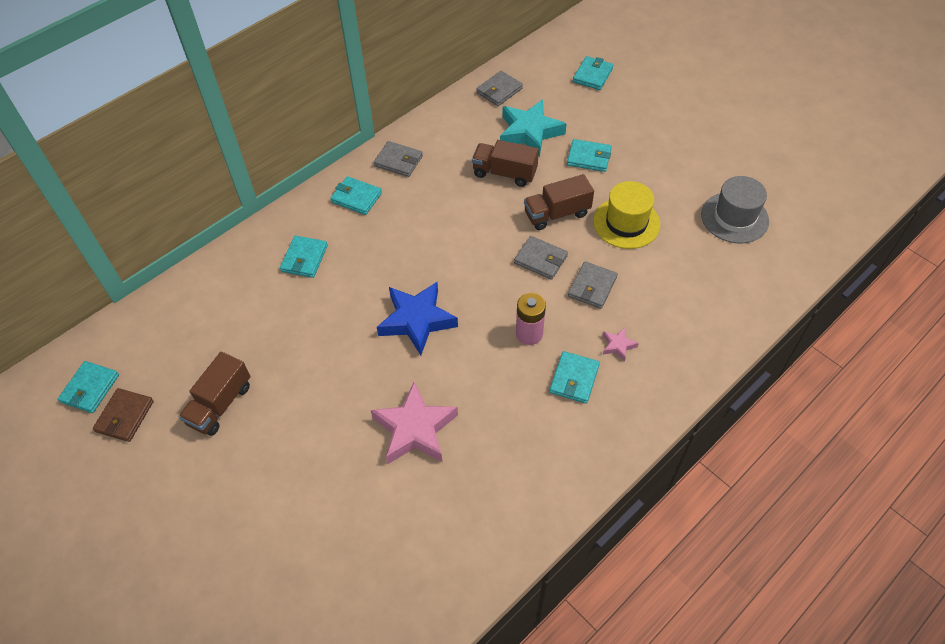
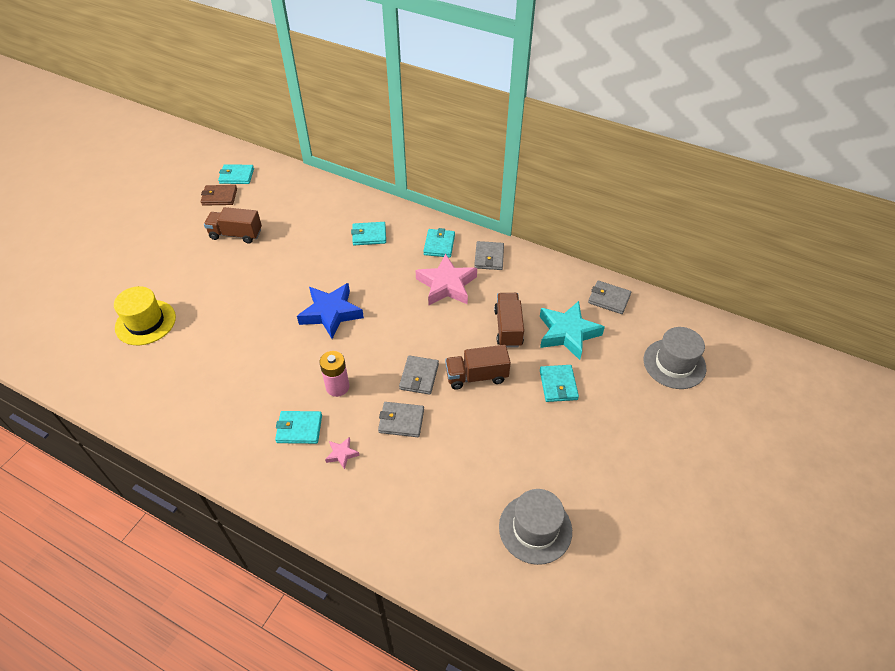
camera: 70 degrees right, 5 degrees down
(415, 429) = (233, 339): pink star -> pink star (446, 285)
(557, 214) = (476, 376): brown truck -> brown truck turned 60 degrees counterclockwise
(592, 75) = (674, 364): turquoise wallet -> grey hat
(626, 223) = (487, 432): yellow hat -> yellow hat (145, 322)

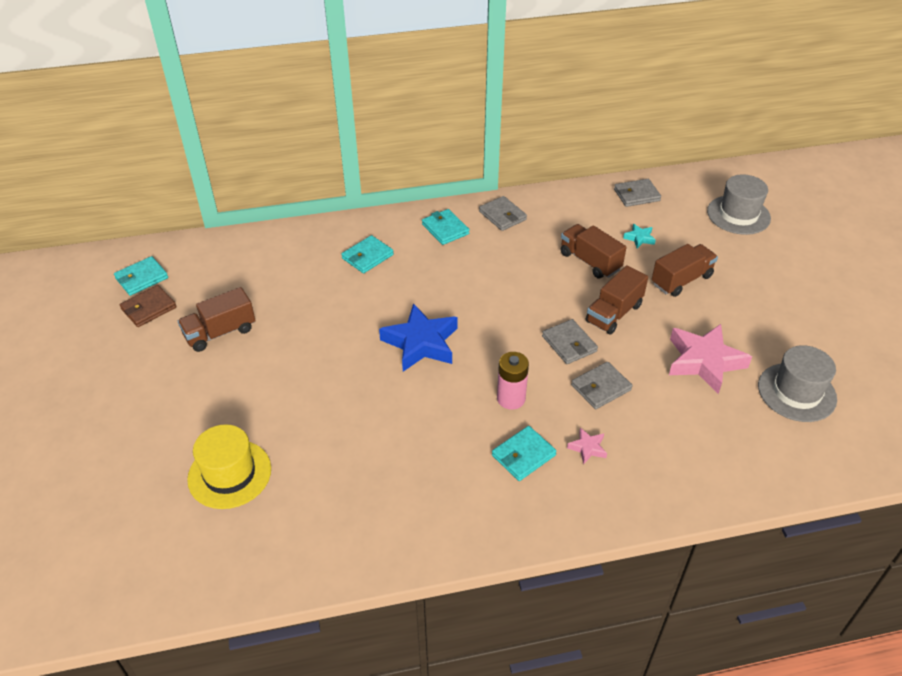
camera: 40 degrees left, 5 degrees down
(446, 285) = (495, 258): pink star -> pink star (704, 361)
(558, 385) = (681, 280): turquoise wallet -> brown truck
(567, 333) = (639, 238): turquoise star -> turquoise star, size x0.45

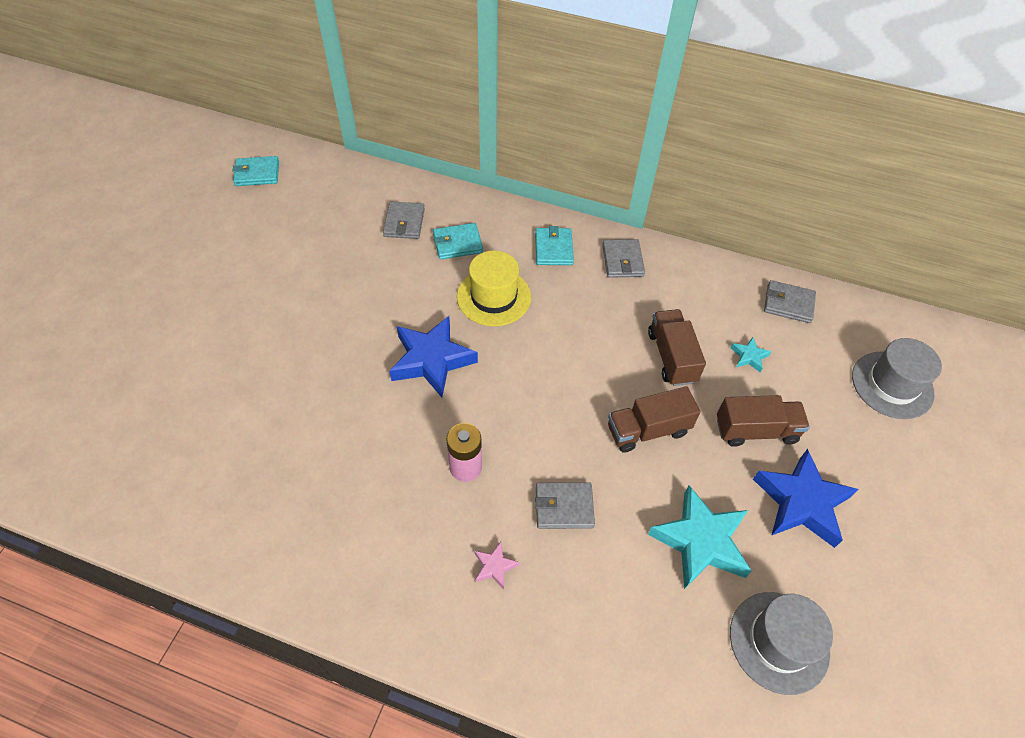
camera: 30 degrees right, 10 degrees up
(149, 308) = (239, 205): brown wallet -> none
(220, 332) = (274, 258): brown truck -> none
(229, 474) = (172, 400): yellow hat -> yellow hat (494, 297)
(523, 455) = (427, 536): turquoise wallet -> none
(569, 344) = (572, 439): grey wallet -> grey wallet (404, 222)
(704, 361) = (700, 541): pink star -> turquoise star
(743, 308) = (801, 502): none -> blue star

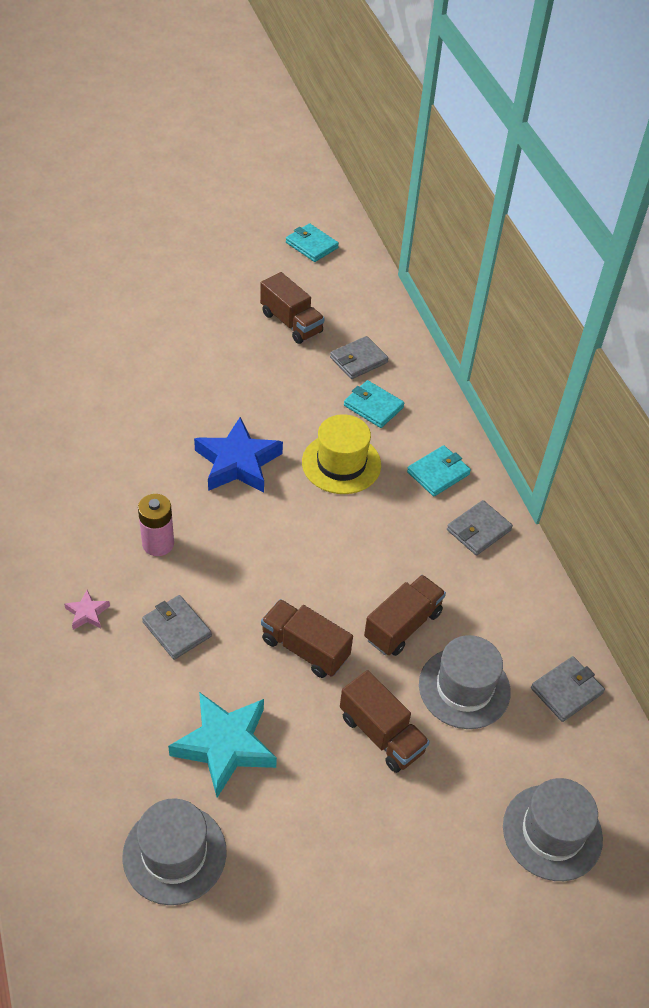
camera: 50 degrees right, 5 degrees down
(323, 236) = (291, 323): none -> brown truck
(749, 356) = (464, 688): turquoise star -> grey hat
(788, 304) = (566, 690): grey wallet -> grey wallet turned 75 degrees clockwise
(801, 502) = (333, 809): blue star -> none

